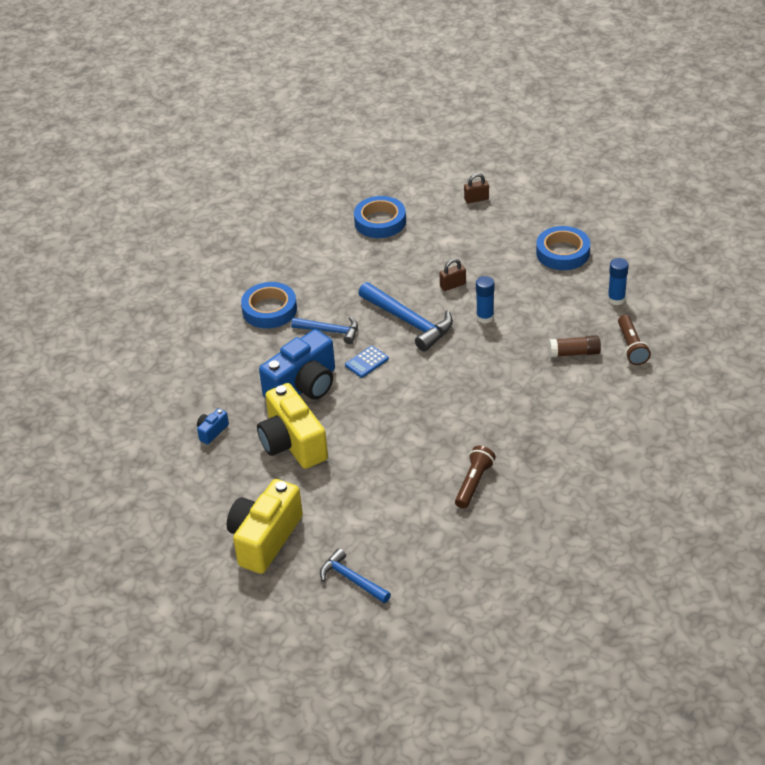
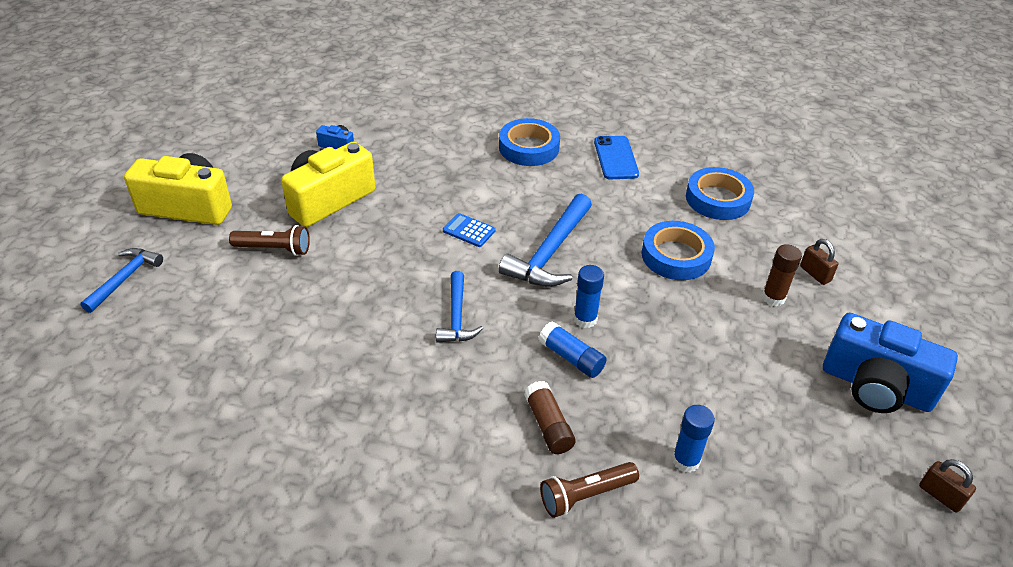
camera: 70 degrees right, 0 degrees up
(303, 386) = (417, 191): blue camera -> blue camera (875, 387)
(306, 263) = (616, 158): none -> blue phone
(330, 331) = (511, 195): blue hammer -> blue hammer (457, 317)
(452, 285) = (633, 279): brown padlock -> brown padlock (940, 495)
(474, 483) = (278, 356): brown flashlight -> brown flashlight (274, 249)
(493, 224) = (773, 298): none -> brown glue stick
(519, 331) = (571, 358): none -> blue glue stick
(562, 253) = (757, 380): blue tape -> blue tape (676, 256)

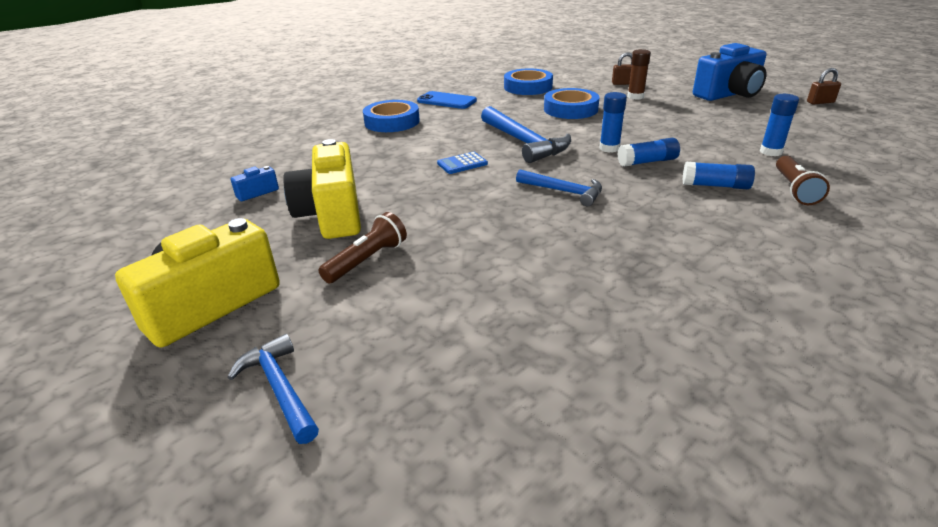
camera: 55 degrees left, 10 degrees down
(548, 425) = (715, 186): brown glue stick -> blue glue stick

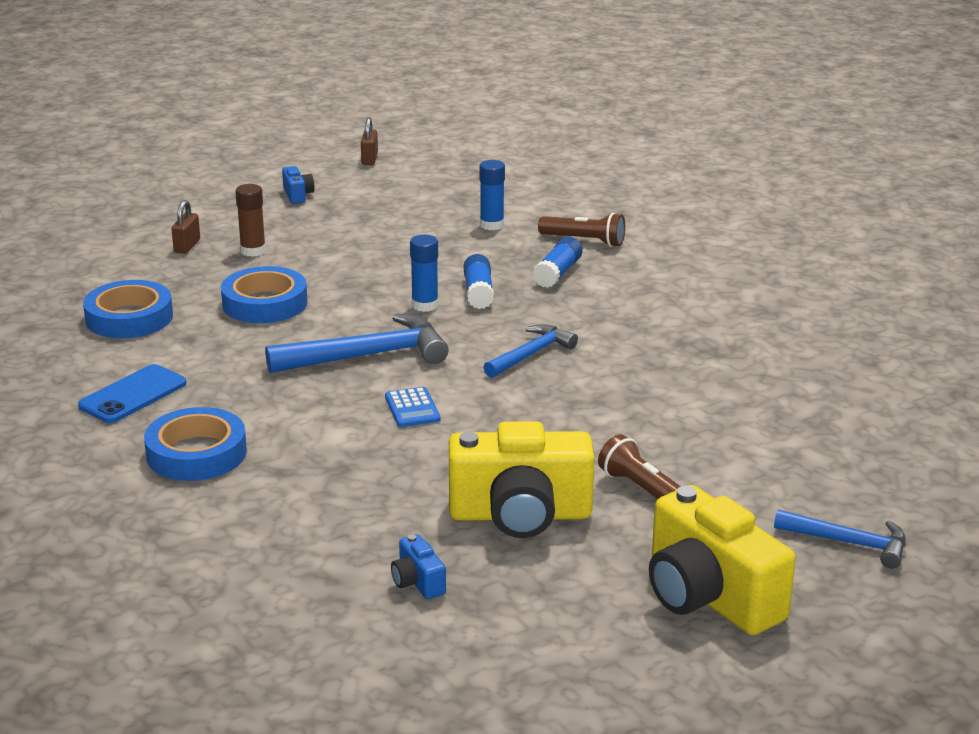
camera: 80 degrees left, 5 degrees down
(279, 388) = (849, 543): blue hammer -> blue hammer turned 135 degrees counterclockwise
(729, 94) = (297, 195): blue camera -> blue camera, size x0.43

